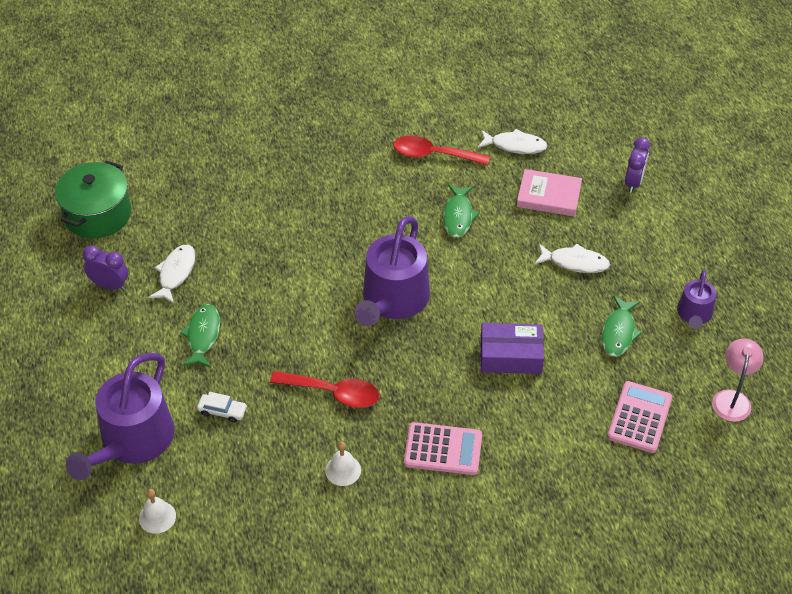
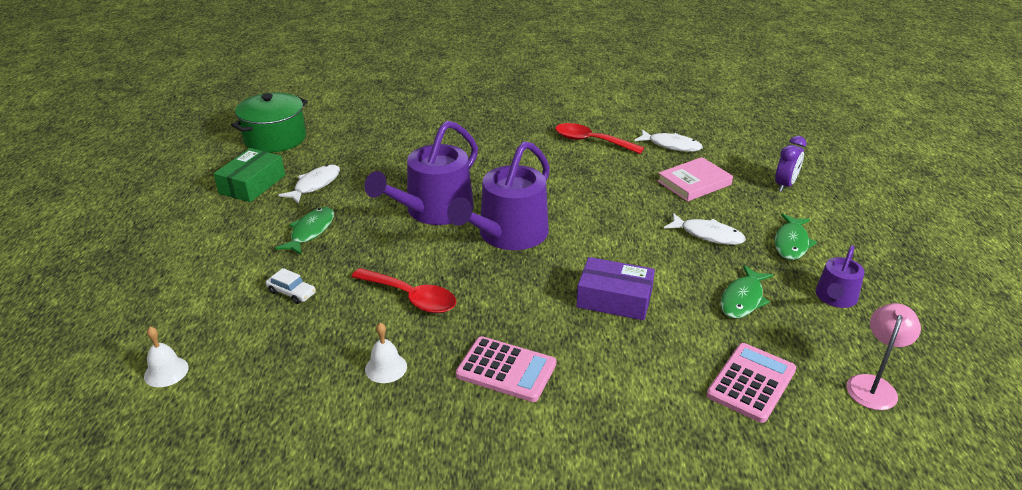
camera: 15 degrees right, 15 degrees down
(110, 285) = (252, 184): purple clock -> green box
(132, 441) = (188, 301): purple watering can -> purple watering can (433, 211)
(458, 216) = (598, 184): green fish -> green fish (791, 243)
(548, 196) = (694, 183): pink book -> pink book turned 60 degrees counterclockwise

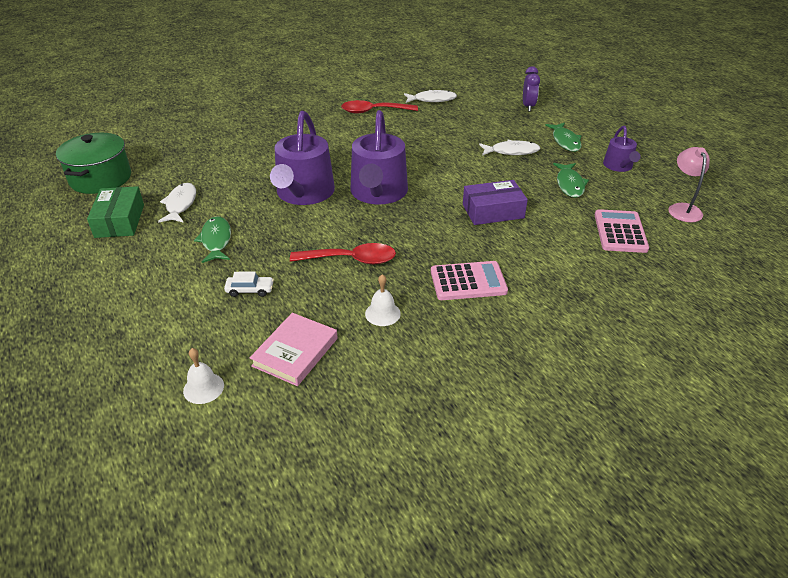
camera: 30 degrees left, 5 degrees up
(694, 183) = (471, 120): pink book -> pink book (295, 352)

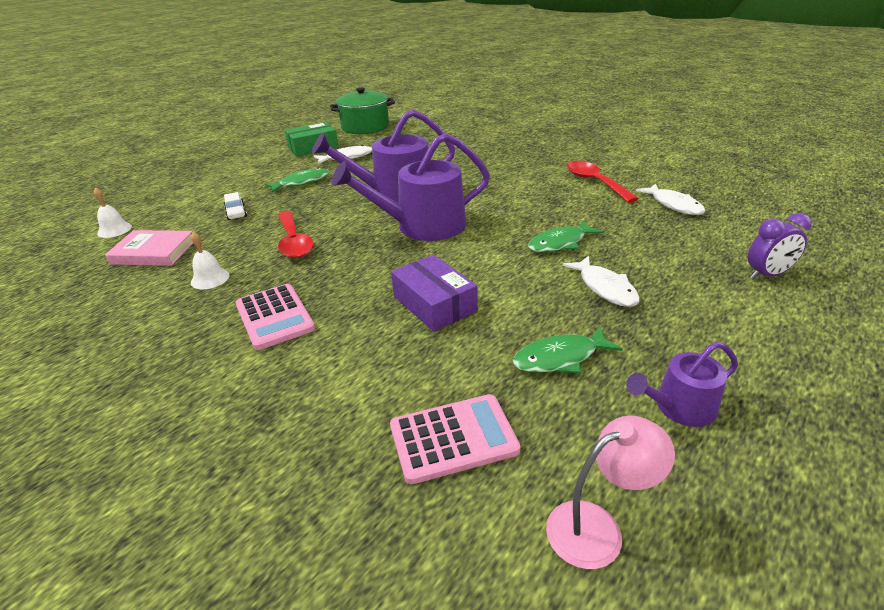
camera: 70 degrees right, 5 degrees down
(565, 141) = (697, 330): green fish -> green fish (560, 243)

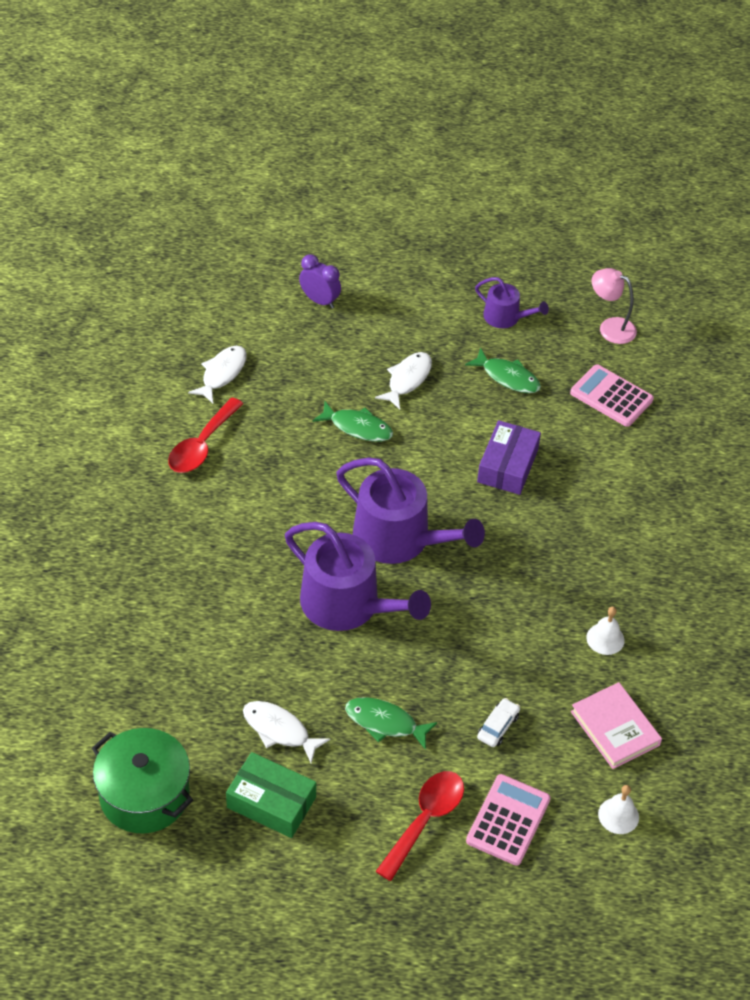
camera: 130 degrees left, 15 degrees up
(274, 317) = (604, 551): pink calculator -> pink calculator (508, 820)
(294, 242) = (506, 622): red spoon -> red spoon (425, 820)

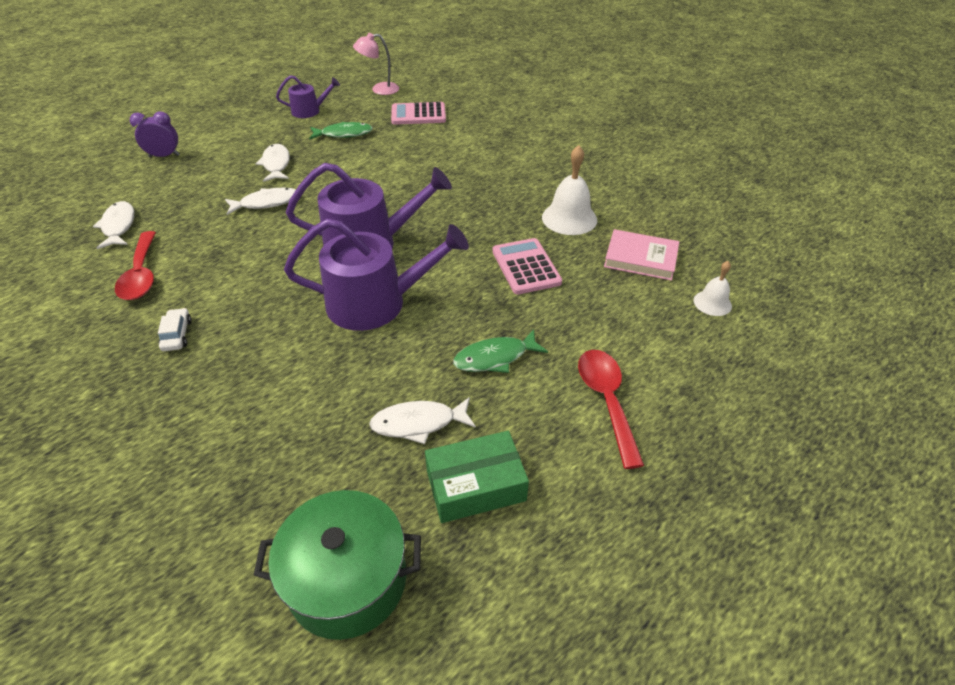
camera: 40 degrees left, 5 degrees down
(357, 427) = (266, 203): green fish -> white fish
(498, 727) = (573, 306): white car -> white car (177, 335)
(507, 466) = (396, 171): purple box -> none
(508, 820) = (657, 357): pink calculator -> pink calculator (526, 267)
(605, 639) = (569, 218): white bell -> white bell, size x1.72

